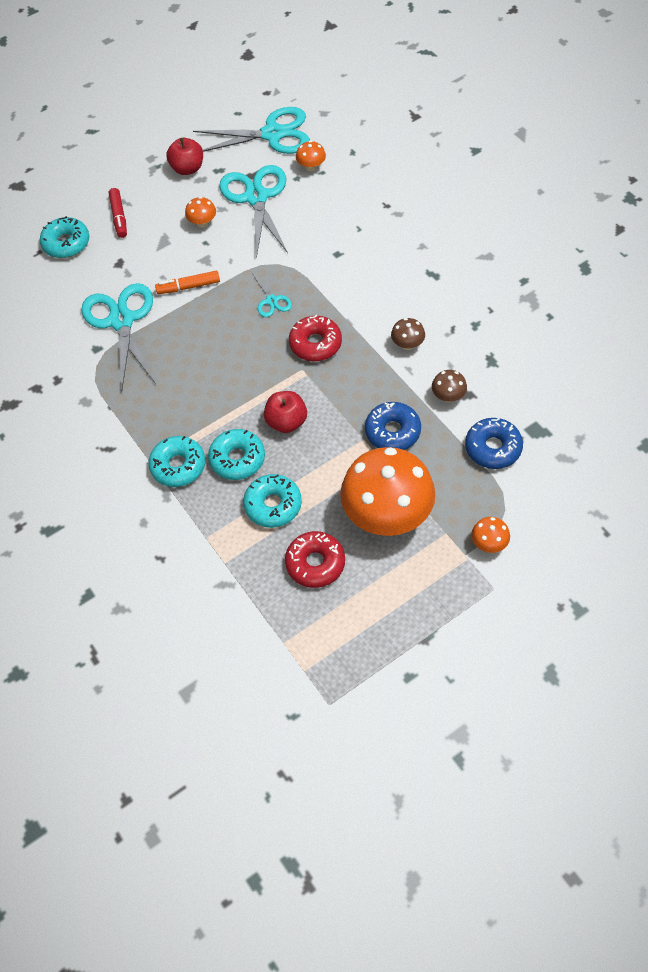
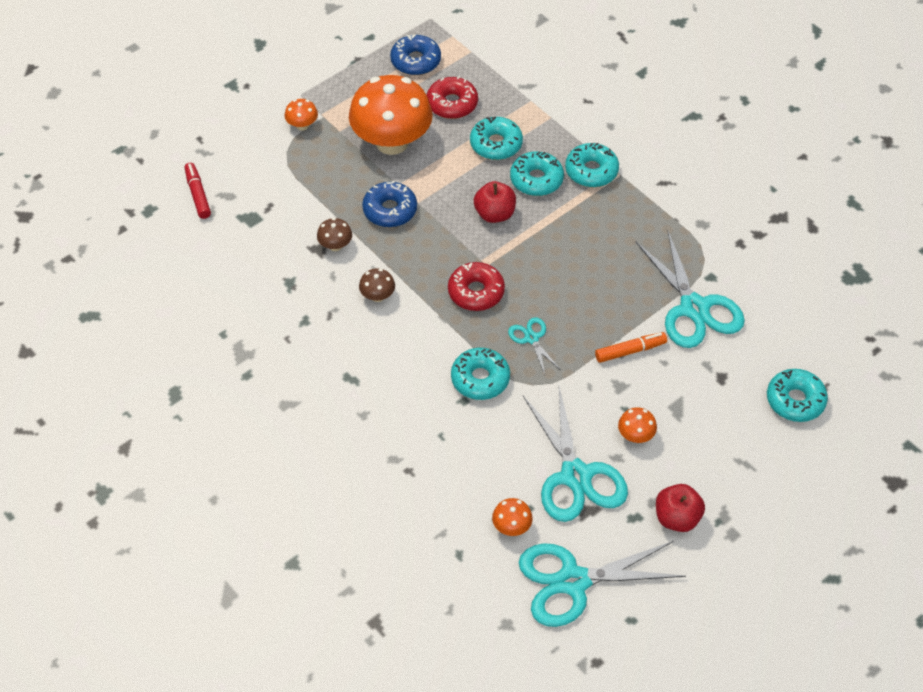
camera: 170 degrees right, 5 degrees down
(119, 217) = (743, 440): red marker -> red marker (198, 195)
(321, 269) = (480, 379): none -> turquoise donut
(493, 448) = (294, 200): blue donut -> blue donut (415, 61)

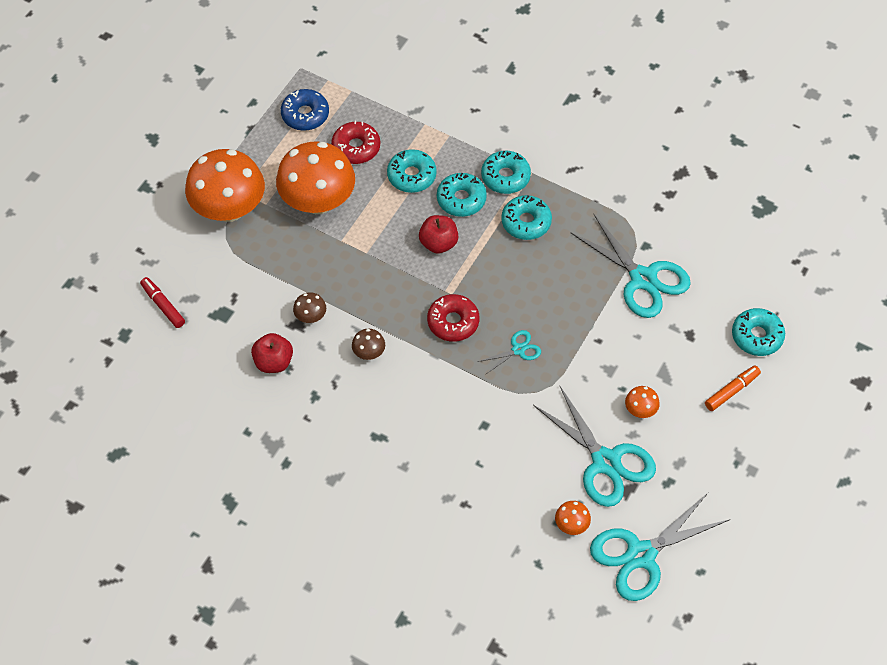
camera: 20 degrees left, 5 degrees up
(302, 125) = (229, 209): orange mushroom -> orange mushroom, size x2.46
(390, 210) = (344, 268): blue donut -> none
(480, 379) = (490, 401): turquoise donut -> turquoise donut (526, 222)
(531, 338) = (518, 350): turquoise scissors -> turquoise scissors turned 105 degrees clockwise
(630, 351) = (605, 335): orange marker -> orange marker (731, 391)
(677, 518) = (702, 471): red apple -> red apple (273, 362)

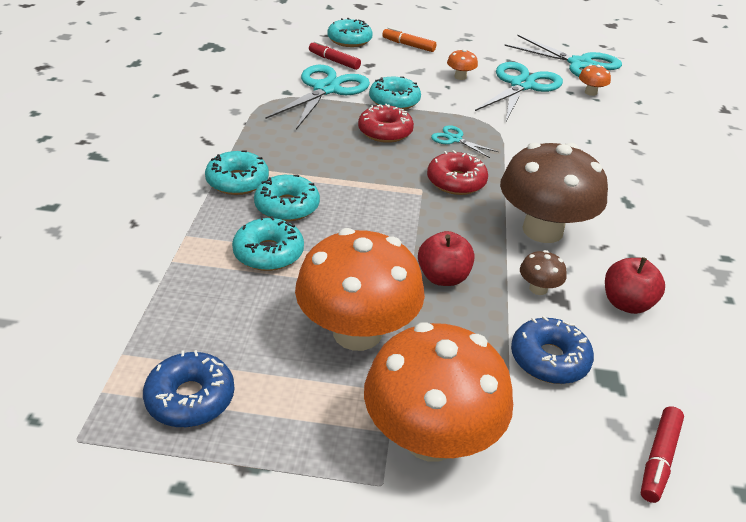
camera: 115 degrees left, 20 degrees down
(251, 290) = (549, 359): none -> blue donut
(356, 147) = (240, 318): red donut -> red donut (385, 132)
(369, 352) = (542, 230): brown mushroom -> brown mushroom, size x2.46
(438, 243) = (361, 211): red apple -> red apple (443, 277)
(526, 222) = (296, 158): turquoise donut -> turquoise donut (394, 101)
(705, 305) = (334, 61): none -> red marker

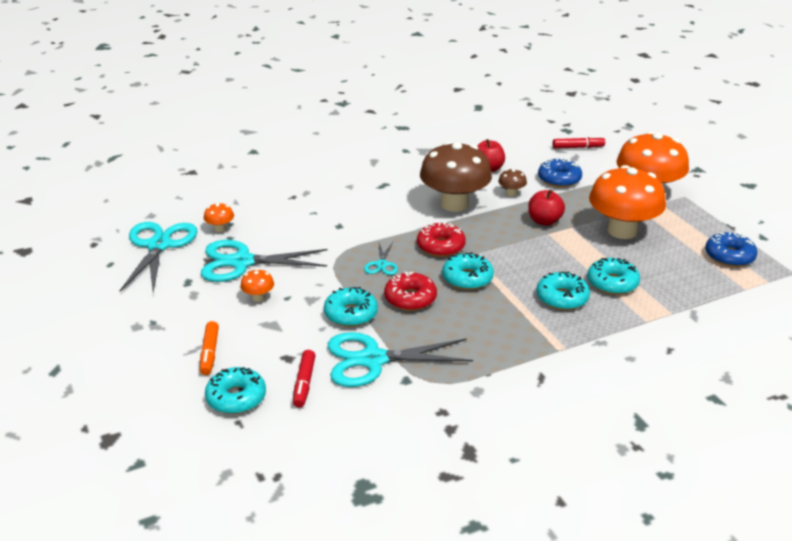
camera: 120 degrees left, 5 degrees down
(237, 181) = (567, 332): turquoise donut -> turquoise donut (467, 278)

